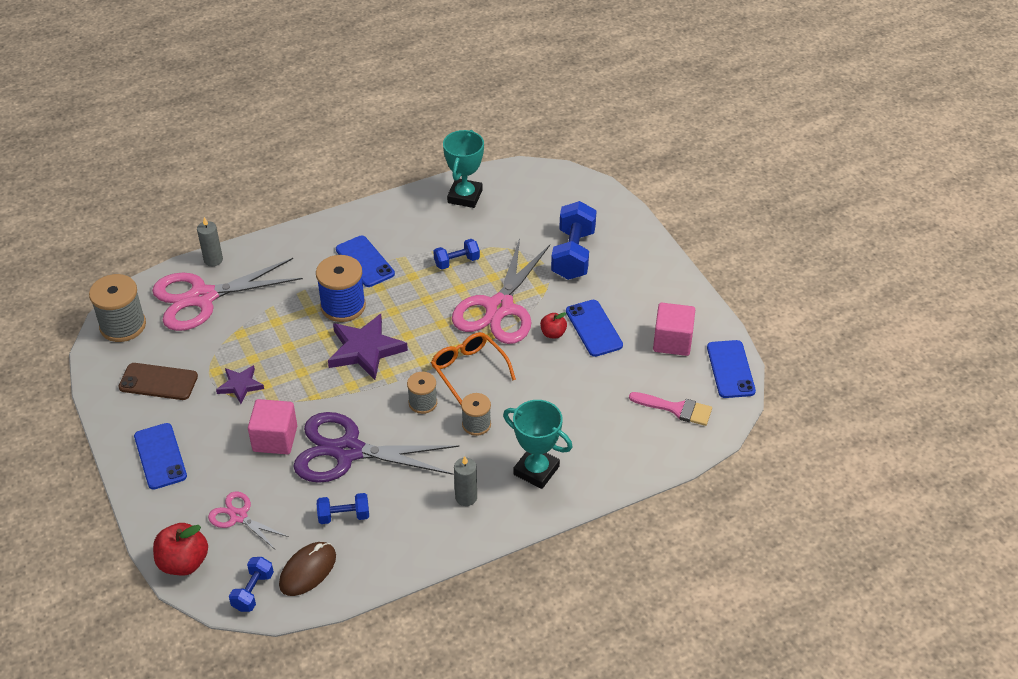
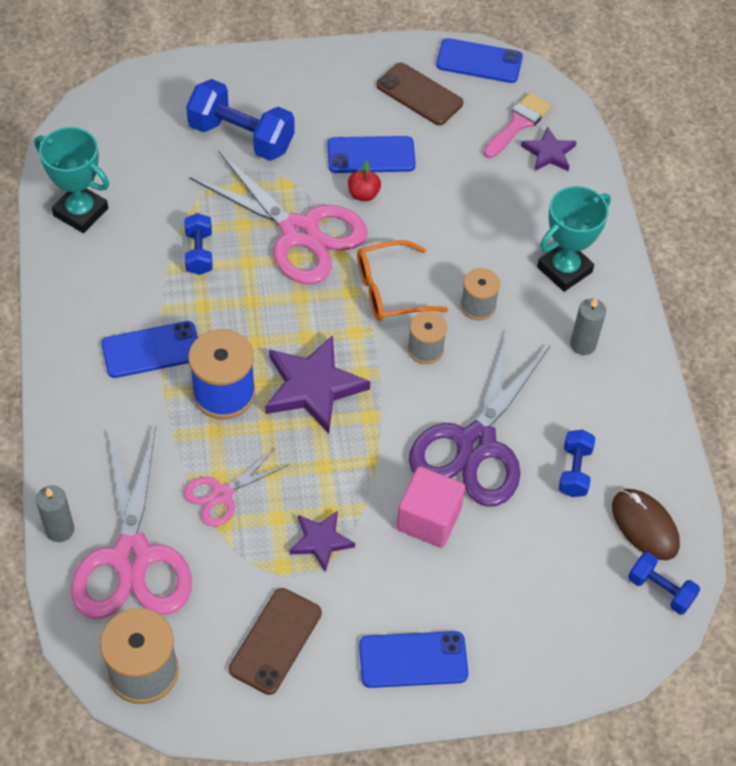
camera: 75 degrees left, 10 degrees up
(184, 562) = (597, 660): red apple -> none
(238, 516) = (542, 584): pink scissors -> pink scissors (222, 494)
(655, 435) = (549, 153): none -> purple star
(672, 341) = (419, 94): pink cube -> brown phone

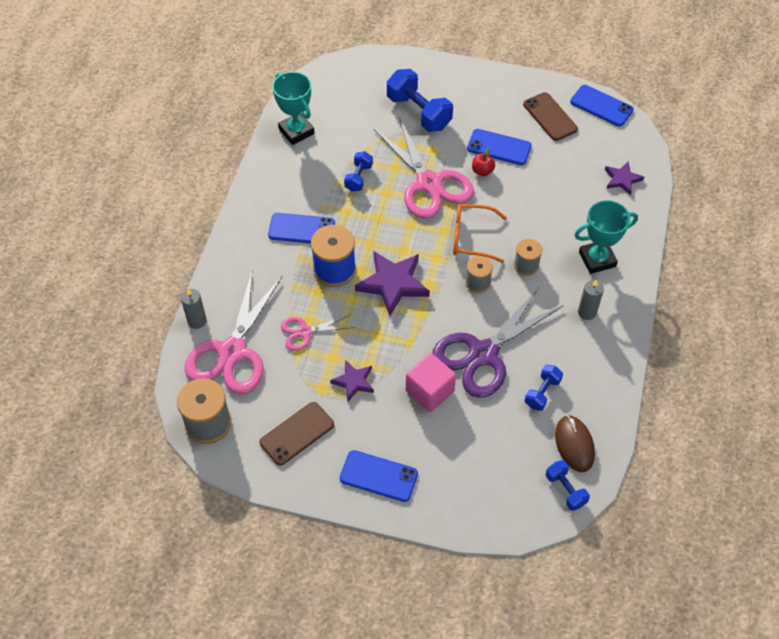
camera: 25 degrees right, 0 degrees up
(518, 123) = (610, 154): pink brush -> none

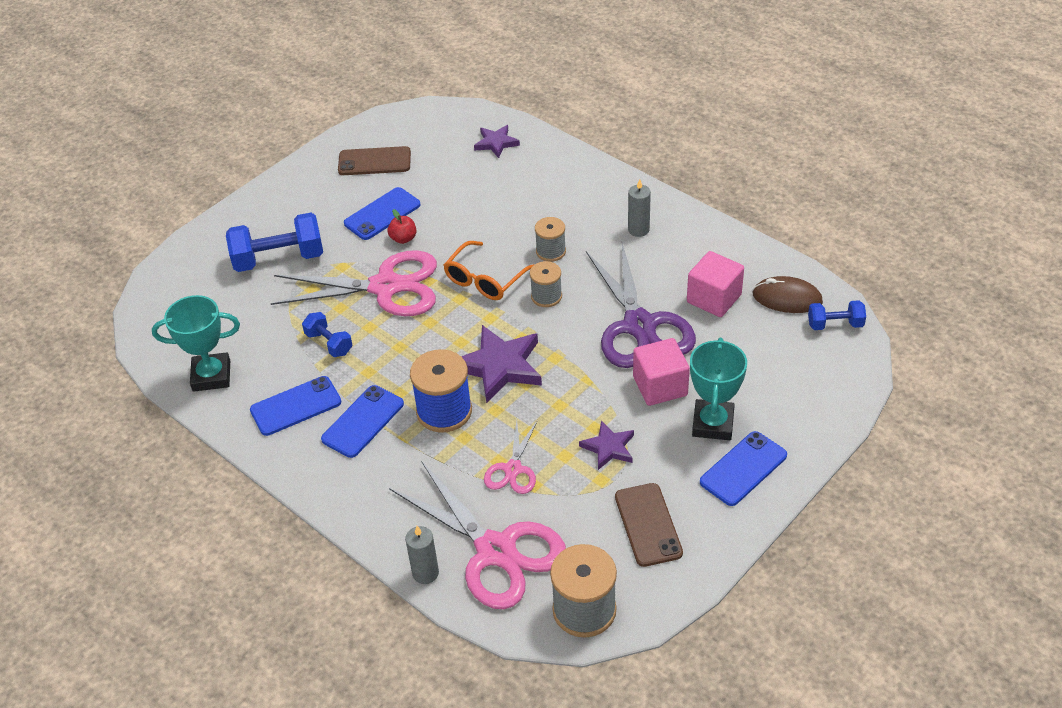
camera: 60 degrees left, 10 degrees down
(542, 393) = (714, 298): blue dumbbell -> pink cube
(597, 259) = (580, 198): turquoise trophy -> turquoise trophy (713, 424)
(601, 106) = (392, 121): blue phone -> blue phone (296, 406)

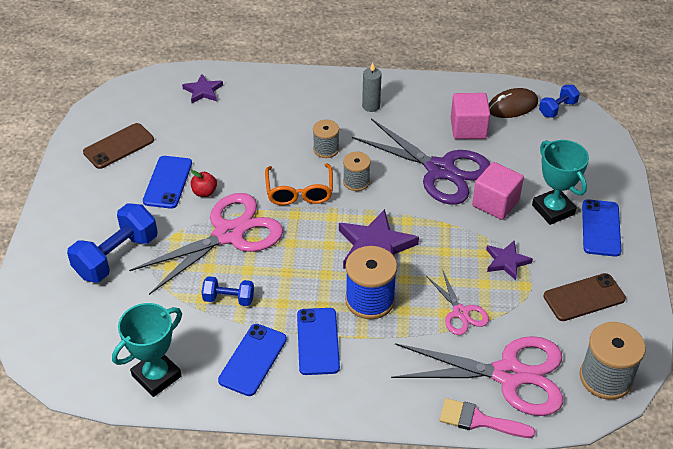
camera: 40 degrees left, 0 degrees up
(425, 573) = (479, 420): grey candle -> pink brush
(648, 525) = (584, 297): brown phone -> brown phone turned 60 degrees counterclockwise

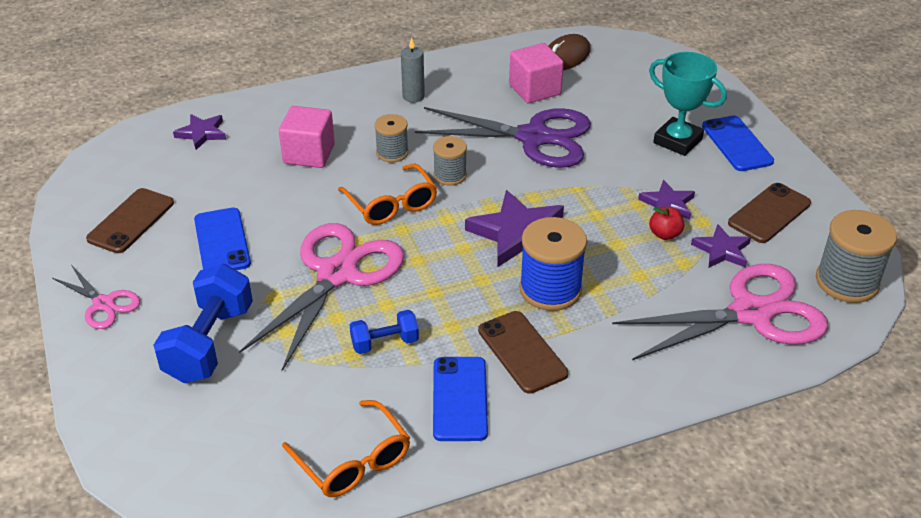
camera: 25 degrees left, 5 degrees down
(156, 376) = (352, 460): turquoise trophy -> orange glasses
(204, 192) = (276, 238): red apple -> red apple (665, 234)
(318, 341) = (522, 352): blue phone -> brown phone
(460, 312) = (656, 269): pink scissors -> pink scissors (103, 304)
(479, 420) = (754, 370): pink brush -> none
(495, 203) = (615, 152): pink cube -> pink cube (309, 154)
(523, 315) = (722, 250): none -> purple star
(557, 109) = (612, 47): blue dumbbell -> none

